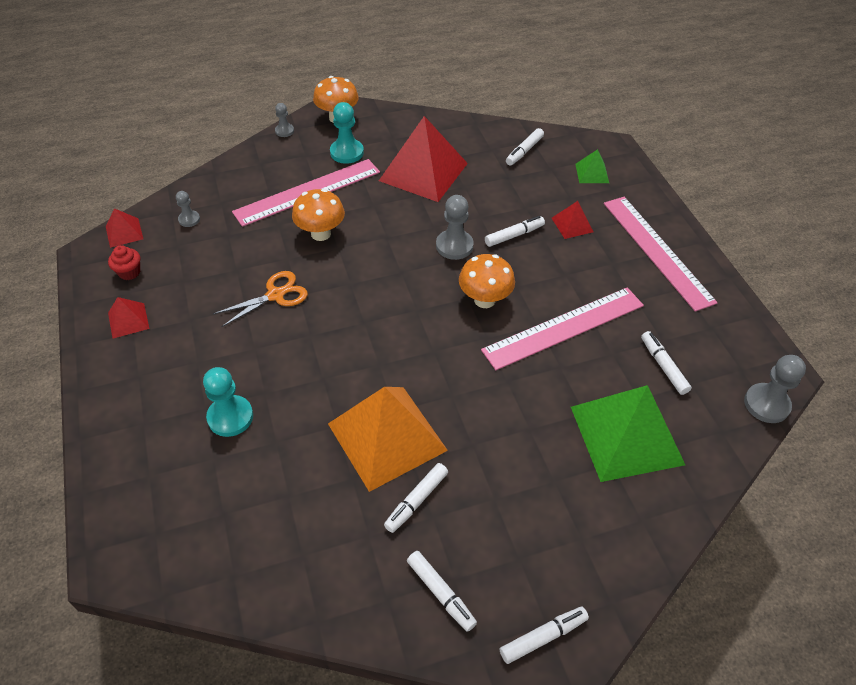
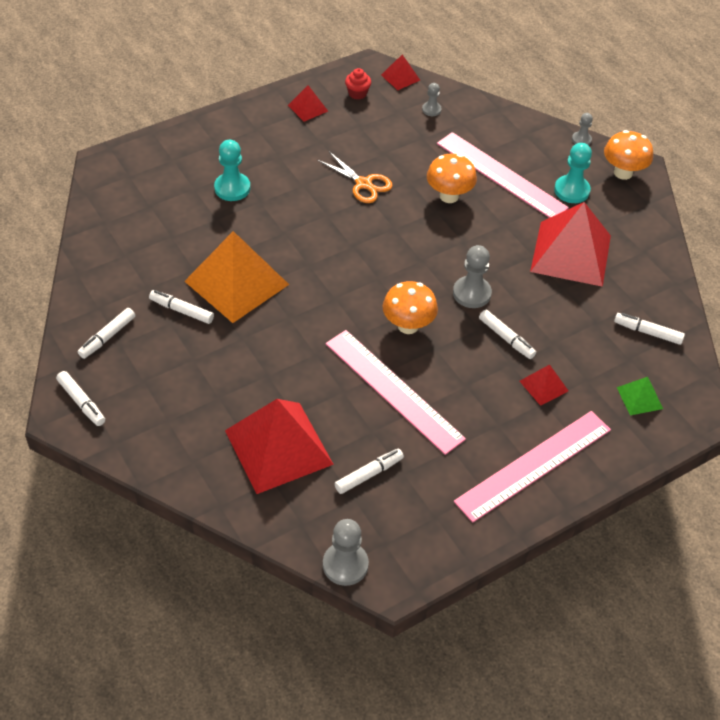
camera: 75 degrees right, 0 degrees up
(626, 435) = (278, 447): green pyramid -> red pyramid

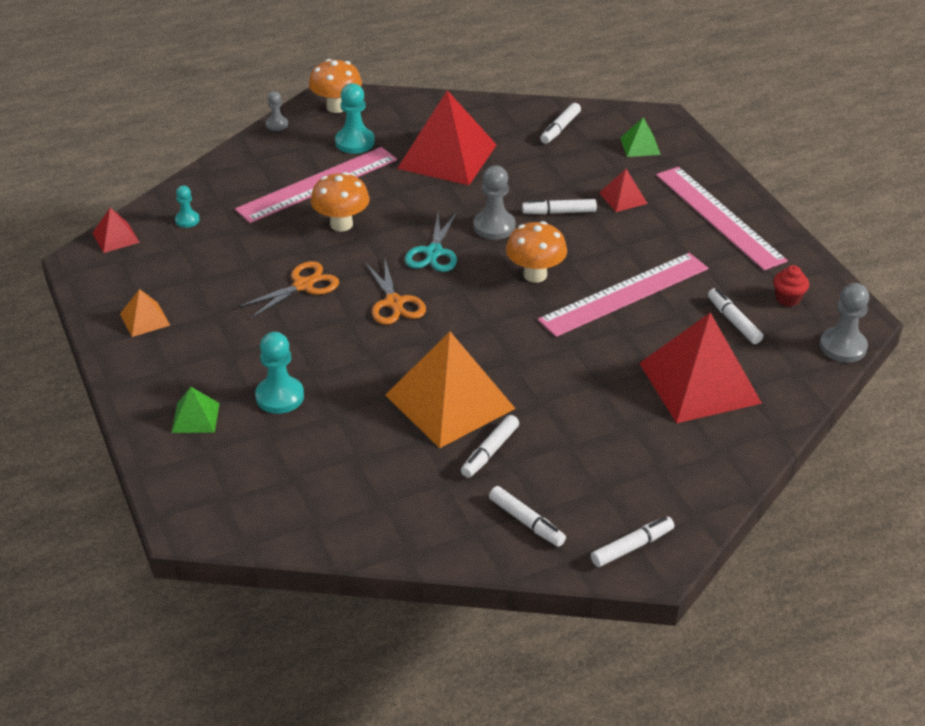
camera: 80 degrees left, 10 degrees down
(206, 149) = (195, 417): none -> green pyramid
(308, 108) = (145, 319): red pyramid -> orange pyramid
(351, 239) = (394, 303): none -> orange scissors
(357, 93) = (133, 275): red cupcake -> red cupcake (788, 298)
(424, 257) = (434, 252): none -> turquoise scissors
(431, 110) = (187, 220): grey pawn -> turquoise pawn
(506, 338) = (559, 212): white marker -> white marker turned 150 degrees counterclockwise

